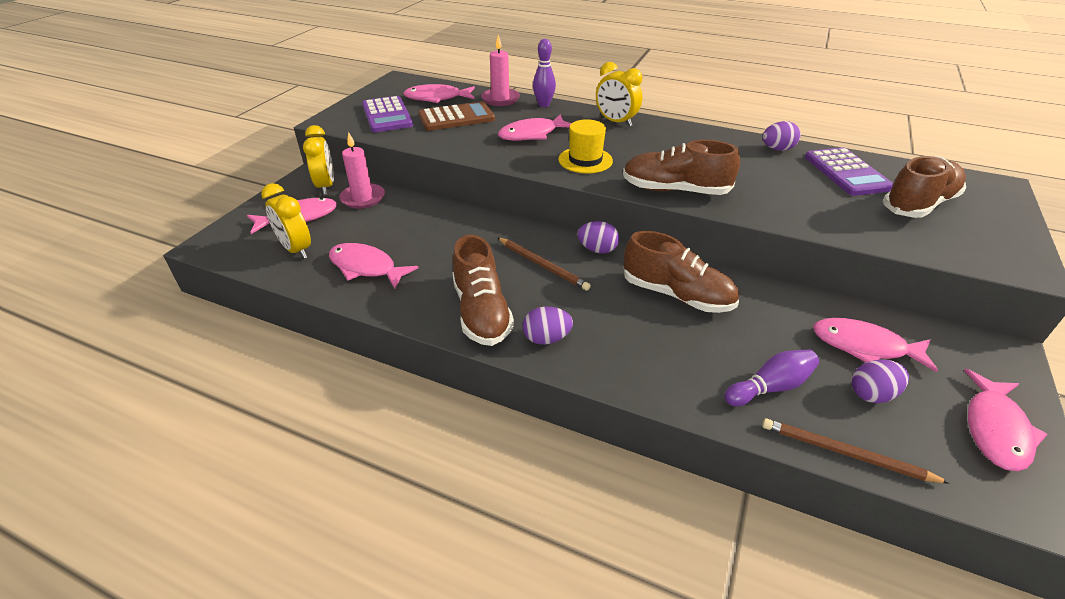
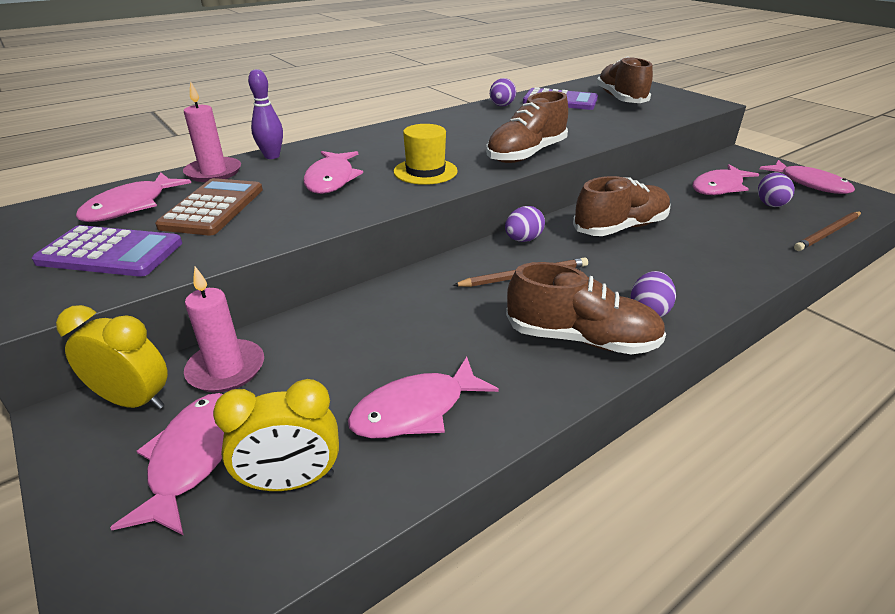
camera: 60 degrees left, 5 degrees down
(616, 122) = (368, 139): yellow clock -> none
(770, 387) = (753, 233): purple bowling pin -> none

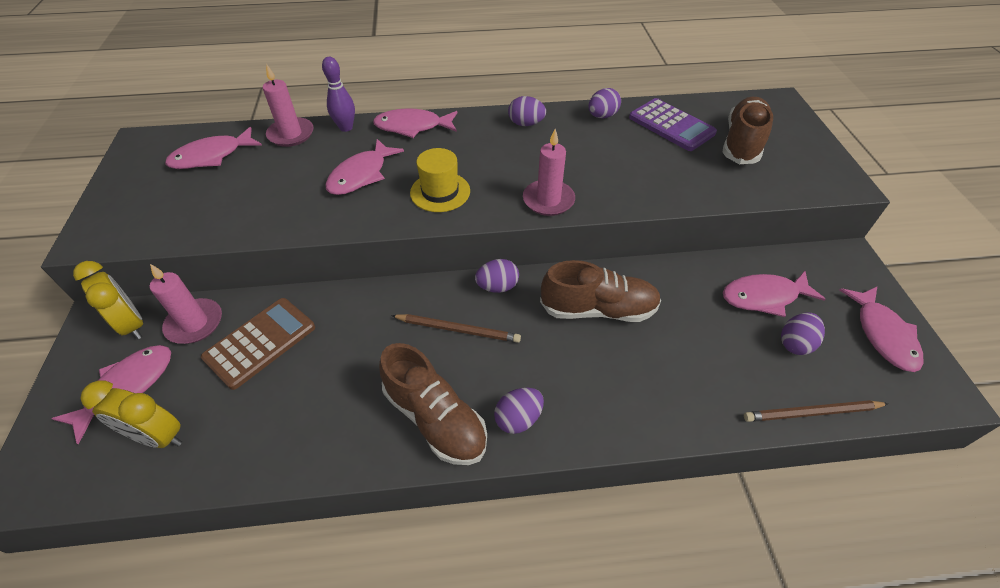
camera: 30 degrees right, 15 degrees up
(110, 253) = (164, 204): purple calculator -> none
(213, 208) = (257, 178): brown calculator -> brown calculator (260, 342)
(416, 410) = (267, 421): pink fish -> pink fish (413, 127)
(445, 121) = (526, 124): none -> purple egg
(526, 154) = (548, 200): brown shoe -> pink candle

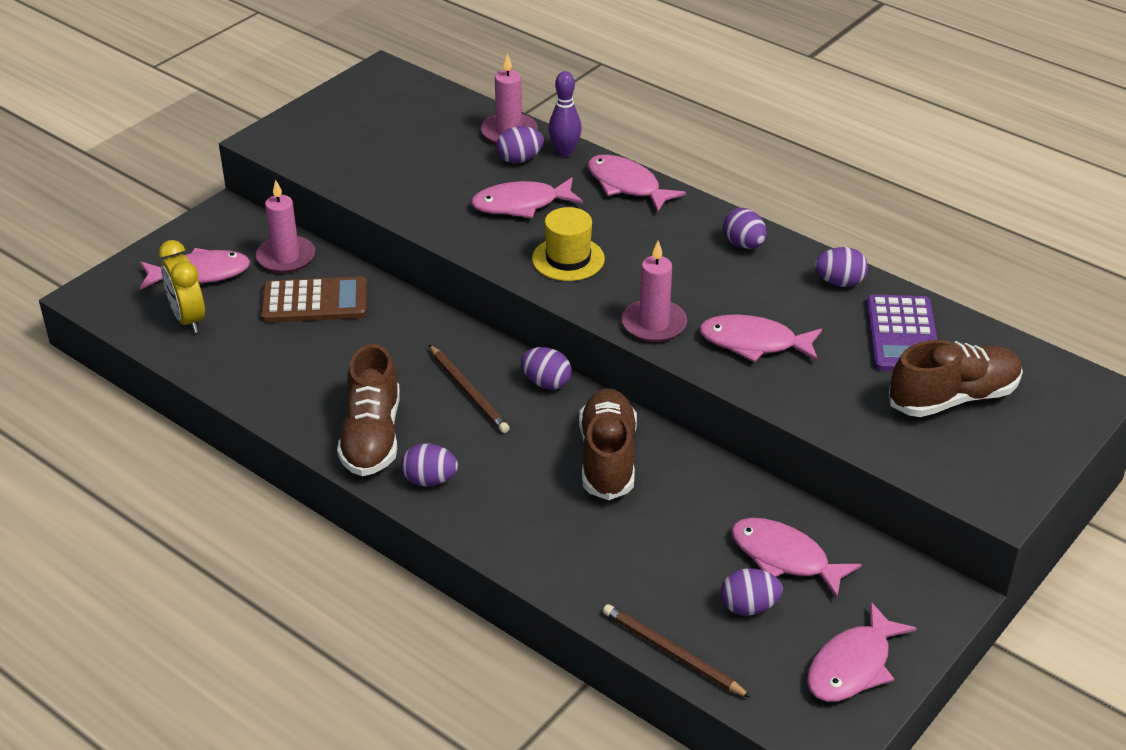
camera: 45 degrees right, 10 degrees down
(132, 324) = (245, 230): yellow clock -> none
(212, 156) = (422, 117): pink fish -> pink fish (754, 343)
(321, 147) = (519, 159): none -> purple egg
(598, 309) = (608, 458): brown shoe -> brown shoe turned 135 degrees counterclockwise

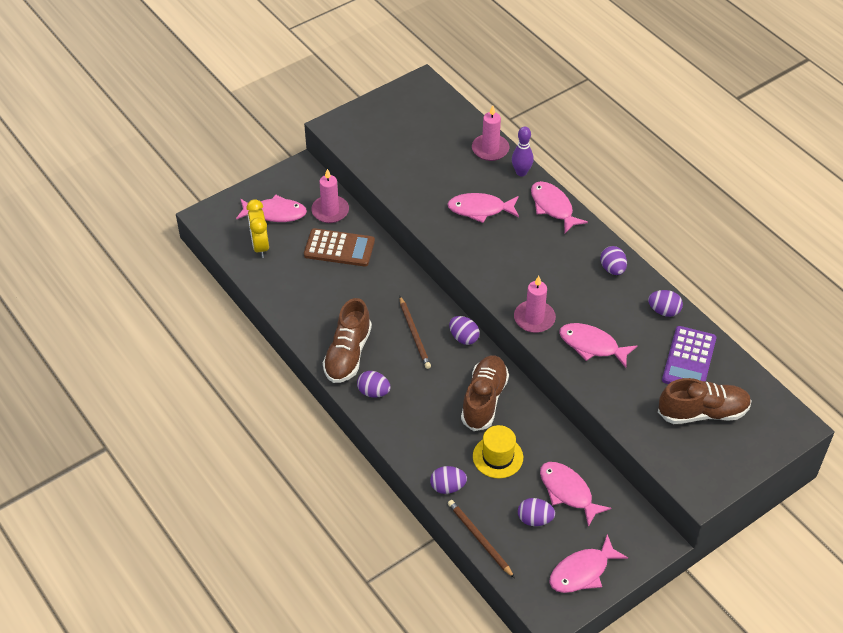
camera: 15 degrees right, 10 degrees up
(519, 159) = (490, 173): purple egg -> purple egg (447, 487)
(568, 259) = (496, 258): yellow hat -> yellow hat (498, 457)

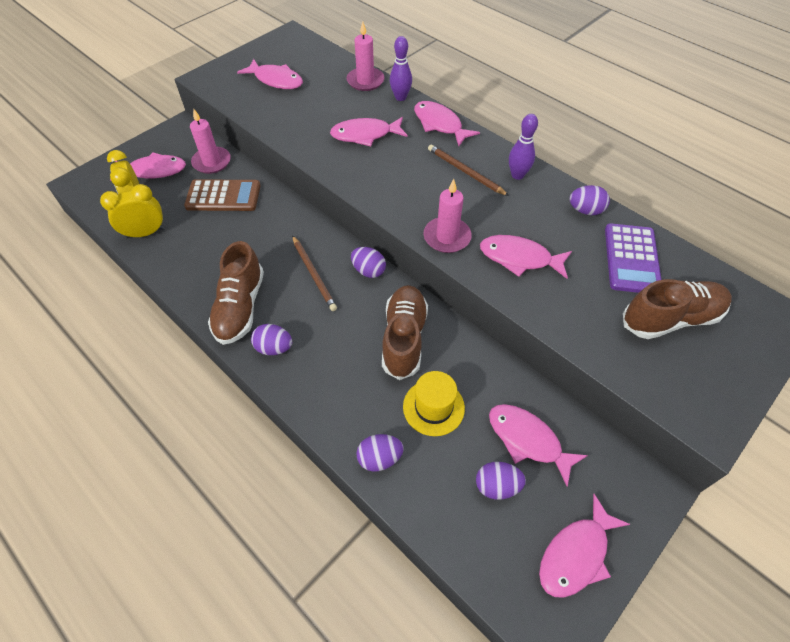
camera: 10 degrees left, 5 degrees up
(267, 275) = (145, 233): none -> yellow clock
(402, 137) = (276, 80): none -> pink fish
(479, 539) = (433, 528): brown pencil -> brown pencil (465, 172)
(612, 269) = (517, 175): purple egg -> purple bowling pin

